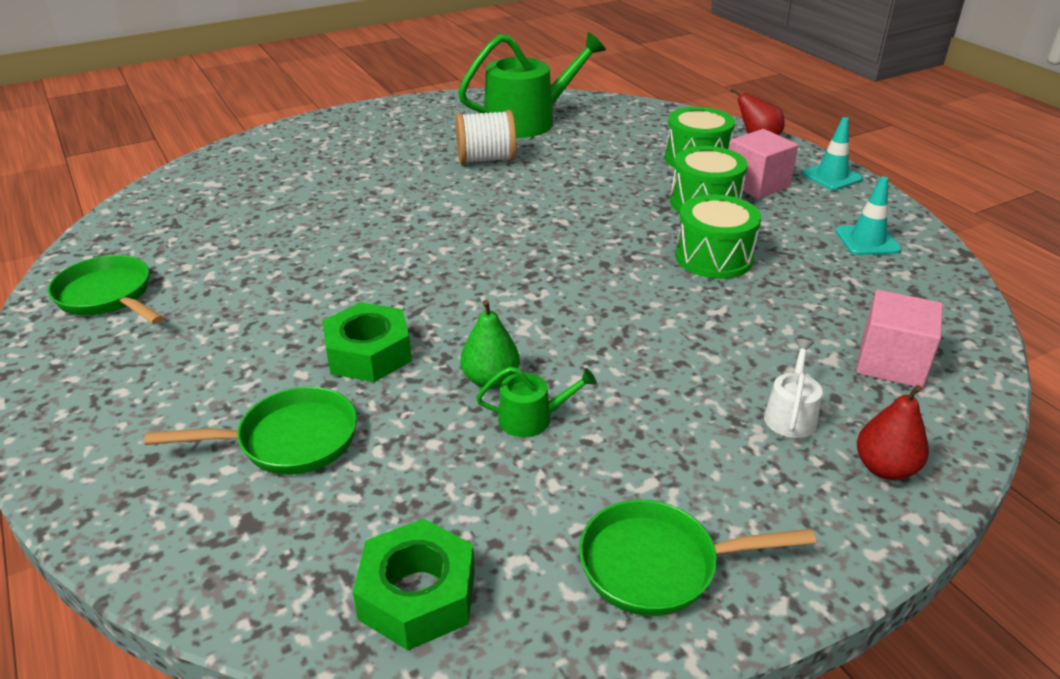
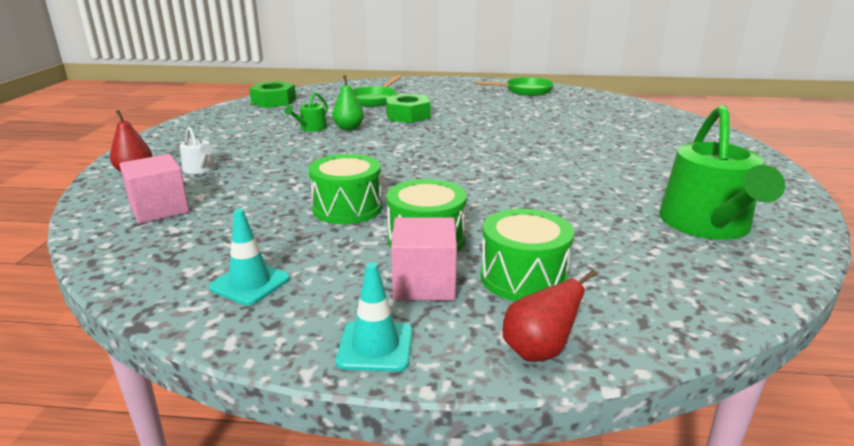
camera: 125 degrees right, 10 degrees down
(486, 159) = (616, 185): white spool -> none
(658, 565) = (208, 125): green pan -> none

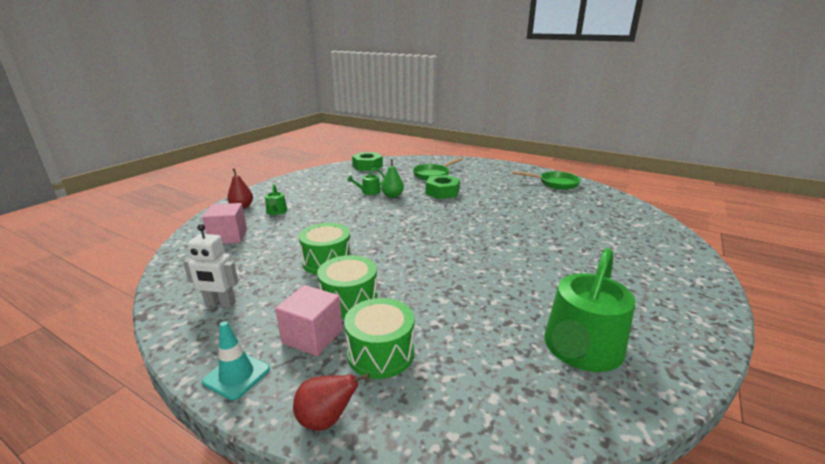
camera: 25 degrees right, 0 degrees up
(200, 169) = (276, 211): white watering can -> green watering can
(250, 283) = (220, 304): turquoise traffic cone -> white robot

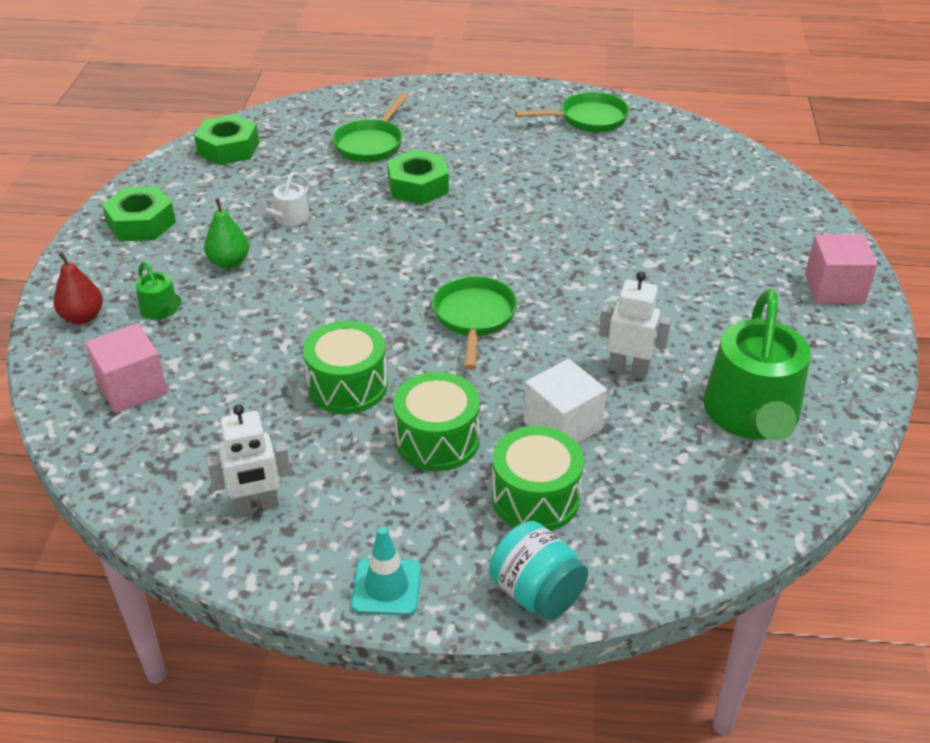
camera: 25 degrees left, 15 degrees up
(304, 182) = (141, 223): none -> green nut
(312, 336) = (433, 506): pink cube -> pink cube (834, 288)
(326, 419) = (536, 593): red pear -> turquoise jar
(369, 192) = (288, 218): green watering can -> white watering can
(392, 196) = (339, 217): green pear -> green pear (229, 262)
(424, 249) = (474, 318): none -> green pan
(433, 316) = (562, 426): none -> white cube
(502, 297) = (628, 369): none -> white robot

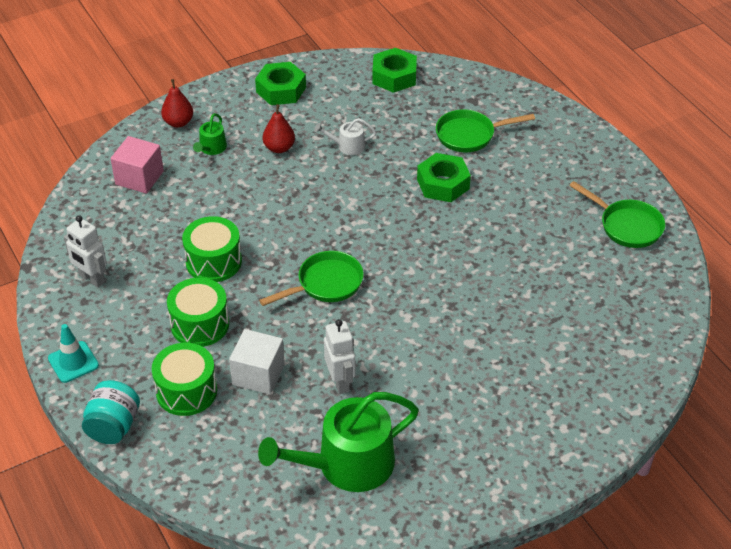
camera: 55 degrees right, 5 degrees up
(229, 262) = (279, 148): green pear -> red pear
(834, 288) = (537, 458): pink cube -> none

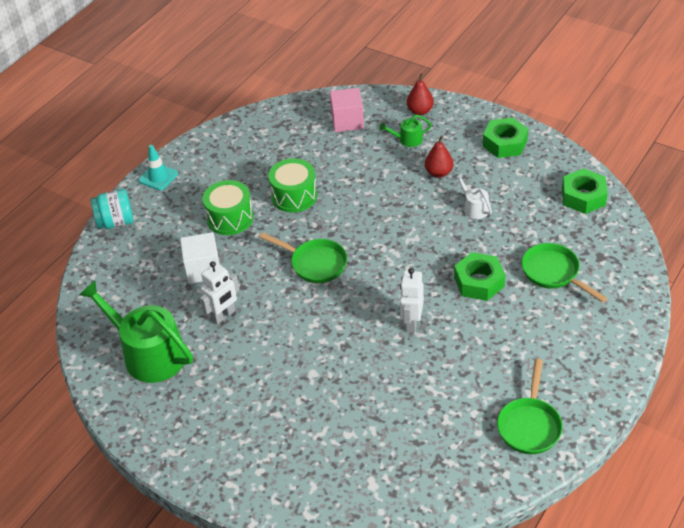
camera: 65 degrees right, 0 degrees up
(91, 279) = (235, 148): white robot -> white robot (411, 322)
(186, 391) = (166, 241): green drum -> none

